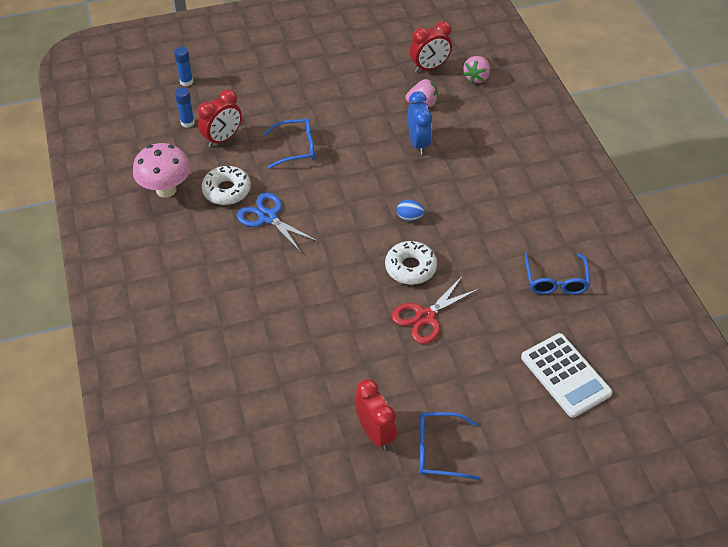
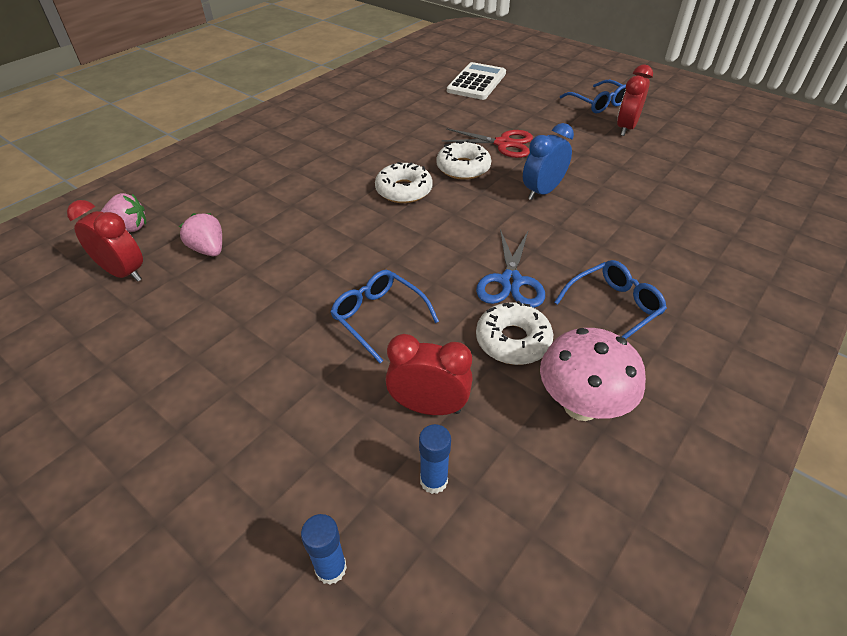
camera: 125 degrees left, 5 degrees down
(409, 217) = (404, 190): blue egg -> white donut
(418, 143) = (286, 226): blue clock -> blue clock (542, 192)
(555, 281) = (396, 106): blue glasses -> blue glasses (613, 307)

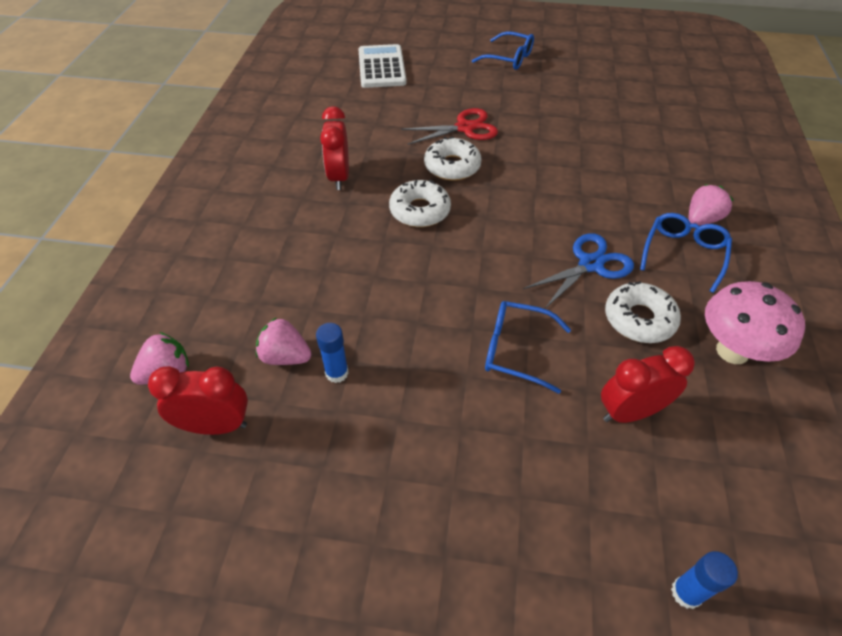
camera: 30 degrees left, 5 degrees up
(433, 480) = (690, 473): blue glue stick -> blue glue stick (337, 373)
(511, 281) = (590, 264): blue scissors -> blue scissors turned 105 degrees counterclockwise
(542, 192) = (540, 166): blue clock -> none
(625, 128) = (552, 77): red clock -> red clock (339, 177)
(664, 287) = (701, 219): none -> pink strawberry

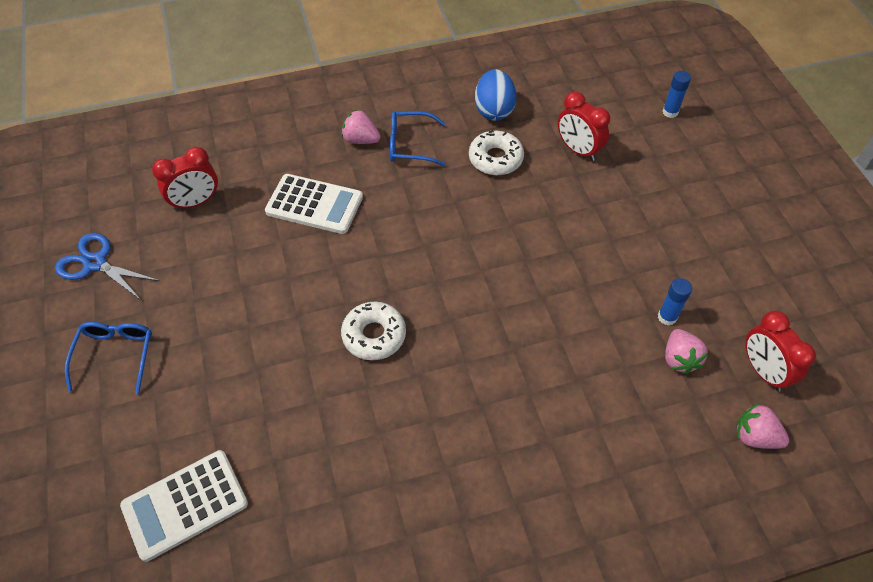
camera: 115 degrees left, 5 degrees up
(339, 177) = (445, 435): red clock -> red clock (196, 202)
(420, 211) = (457, 336): white donut -> none
(465, 128) = (297, 349): red scissors -> none
(516, 350) = (570, 218): blue glasses -> none
(590, 264) = (455, 196): blue scissors -> blue scissors (95, 263)
(616, 168) = (314, 205): none -> white calculator
(732, 351) = (494, 110): pink mushroom -> blue egg

